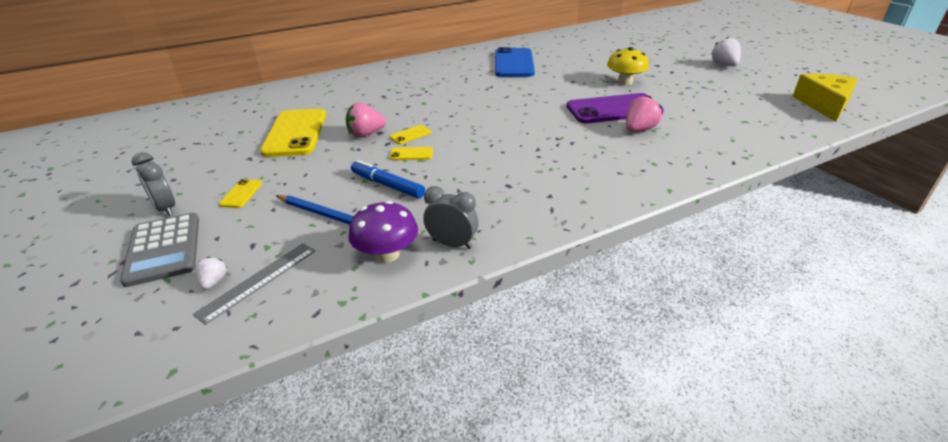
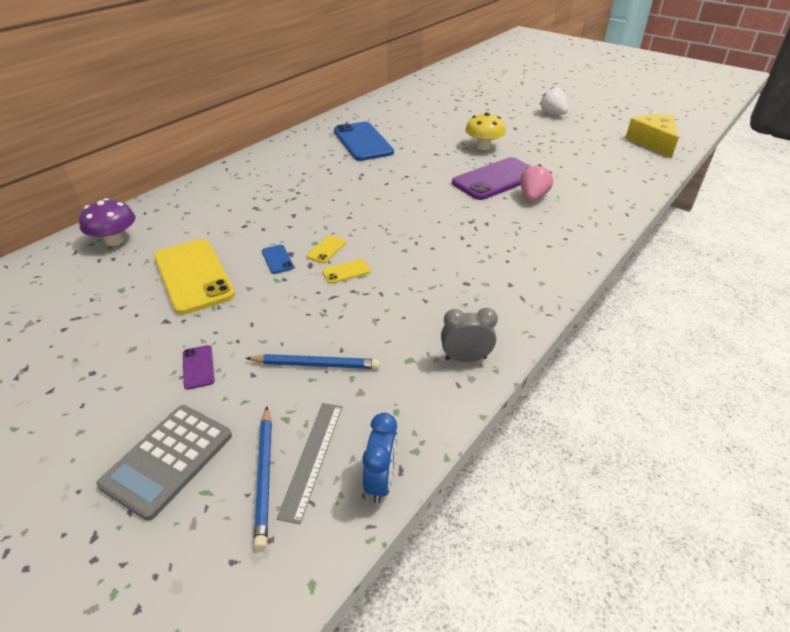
camera: 25 degrees left, 5 degrees up
(164, 249) = (168, 460): grey calculator -> grey calculator turned 75 degrees clockwise
(166, 208) = (120, 411): grey clock -> none
(214, 282) = (264, 476): white strawberry -> blue pencil
(241, 194) = (198, 367): yellow phone -> purple phone
(293, 315) = (381, 481): none -> blue clock
(366, 134) = (277, 259): pink strawberry -> blue phone
(387, 185) = (352, 313): blue marker -> none
(387, 254) = (415, 388): purple mushroom -> purple mushroom (115, 240)

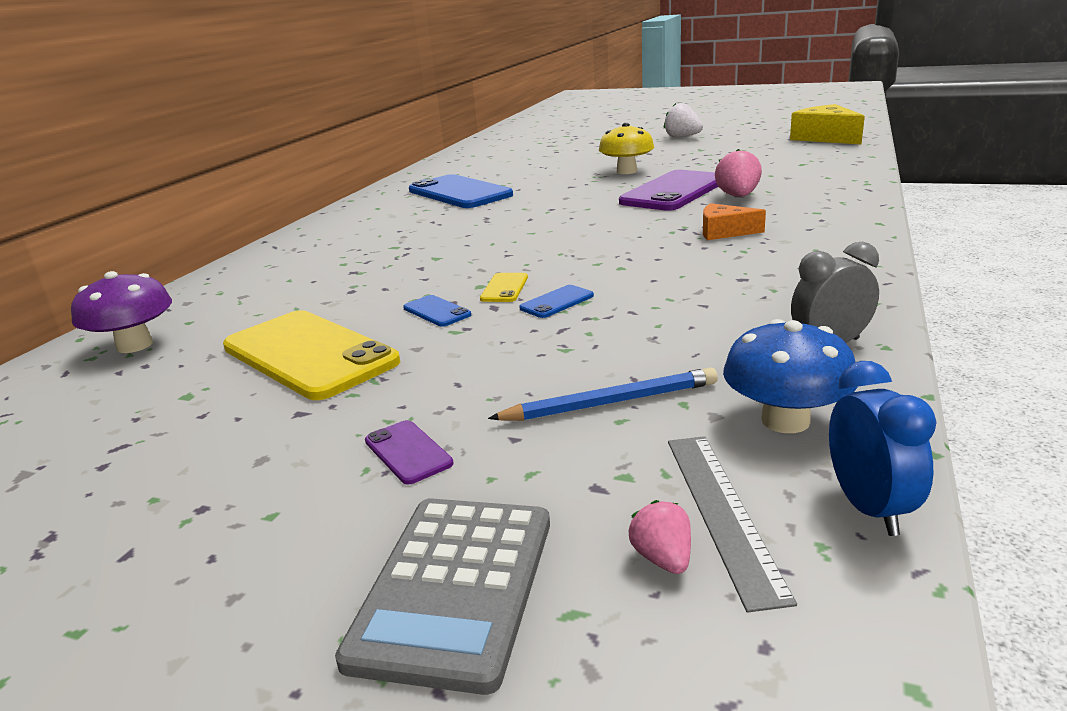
camera: 15 degrees left, 15 degrees down
(264, 476) = (663, 558): blue pencil -> pink strawberry
(346, 271) = (556, 302): yellow phone -> blue phone
(392, 408) = (785, 421): none -> blue mushroom
(493, 233) = (724, 232): none -> orange cheese

